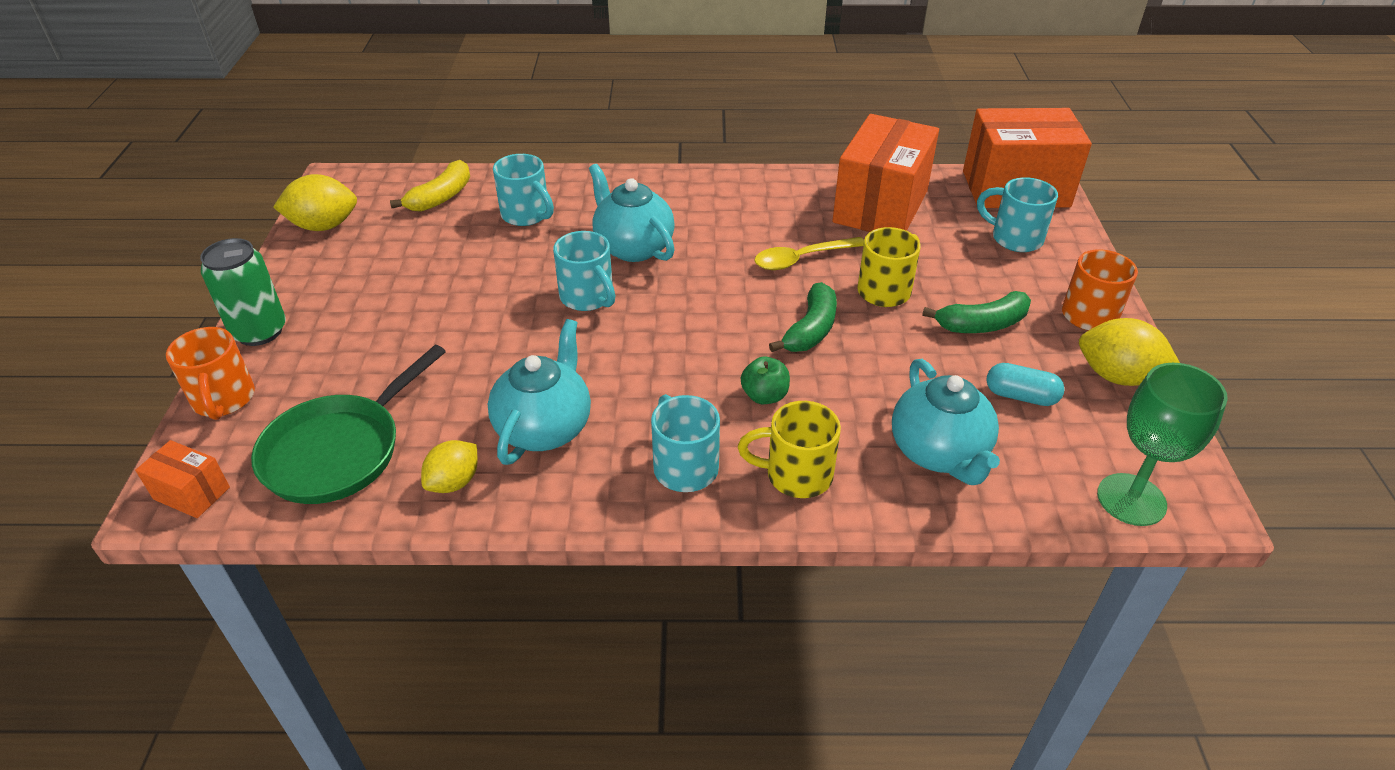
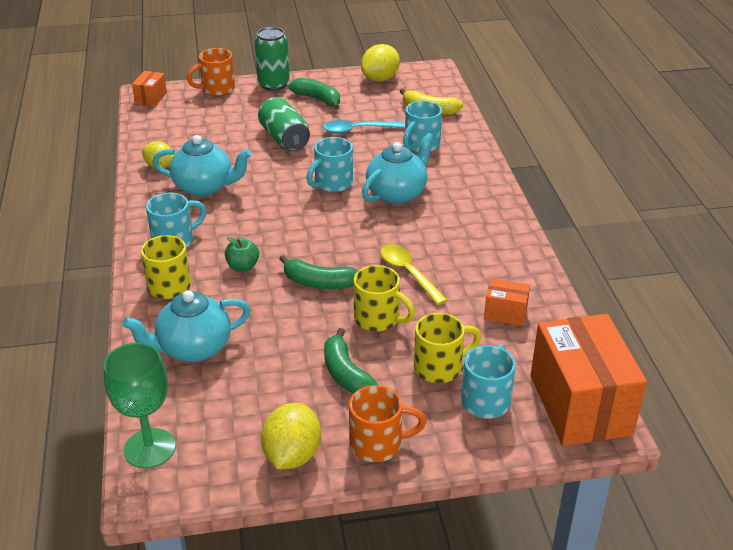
camera: 80 degrees right, 5 degrees down
(324, 226) = (380, 79): yellow lemon -> yellow lemon turned 60 degrees clockwise
(339, 450) = (182, 129): green pan -> none
(343, 289) = (318, 99): none -> green banana
(441, 332) = (284, 138): none -> green can
(457, 261) = (357, 130): none -> turquoise spoon
(880, 207) = (505, 313): orange box -> orange box, size x0.45
(967, 259) = (440, 367): none -> yellow mug
(1021, 396) = (259, 393): turquoise capsule -> none

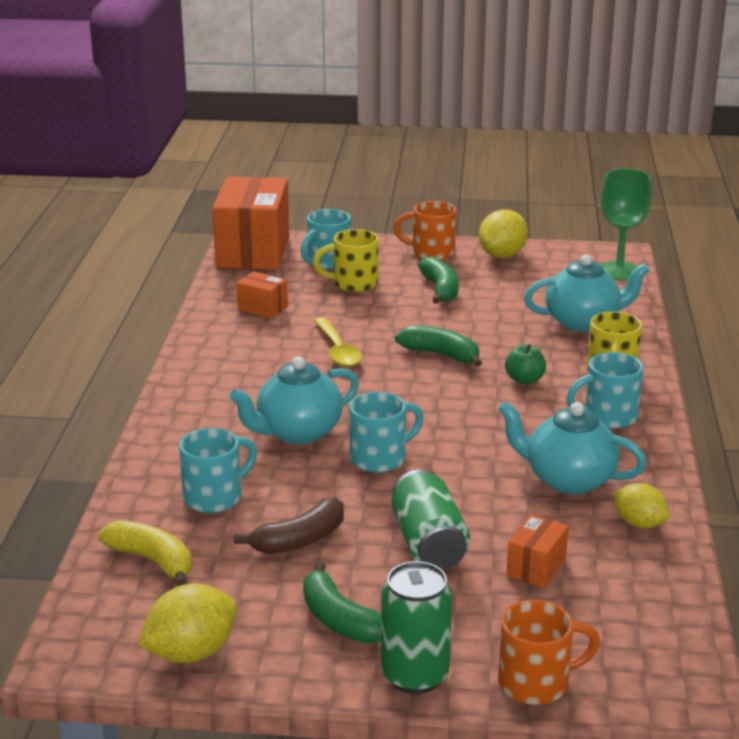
camera: 165 degrees left, 10 degrees down
(151, 98) = (676, 680): orange box -> orange box (536, 567)
(357, 130) = (299, 540): turquoise spoon -> brown banana
(378, 319) = (391, 320): yellow mug -> none

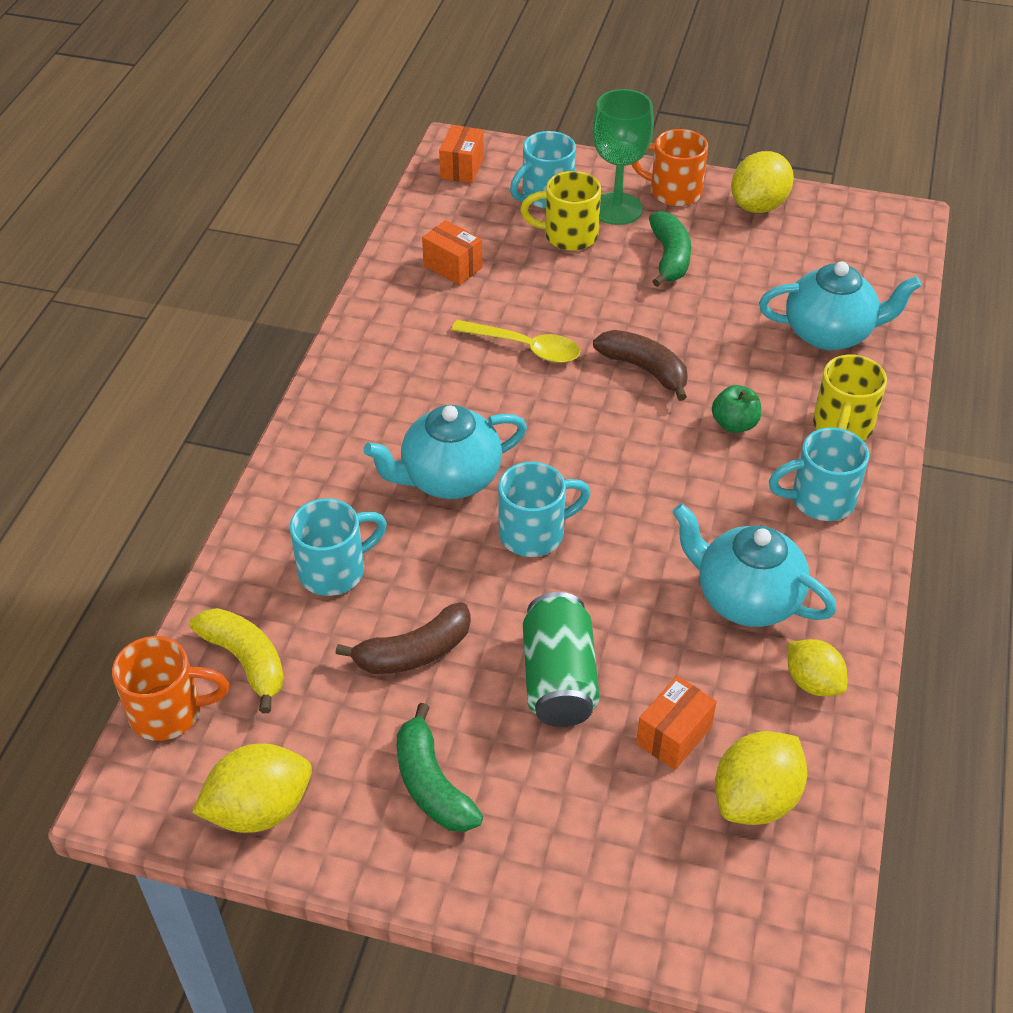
camera: 10 degrees right, 20 degrees up
(253, 252) = (462, 168): orange box -> orange box, size x0.45
(338, 350) = (525, 347): yellow spoon -> yellow spoon turned 60 degrees counterclockwise
(415, 675) = (496, 883): green can -> none
(441, 355) = (644, 369): green banana -> brown banana
(536, 683) = (630, 917): orange mug -> orange mug (169, 712)
(616, 598) = (755, 799): none -> yellow lemon
(619, 271) = (896, 249): green goblet -> green goblet (617, 209)

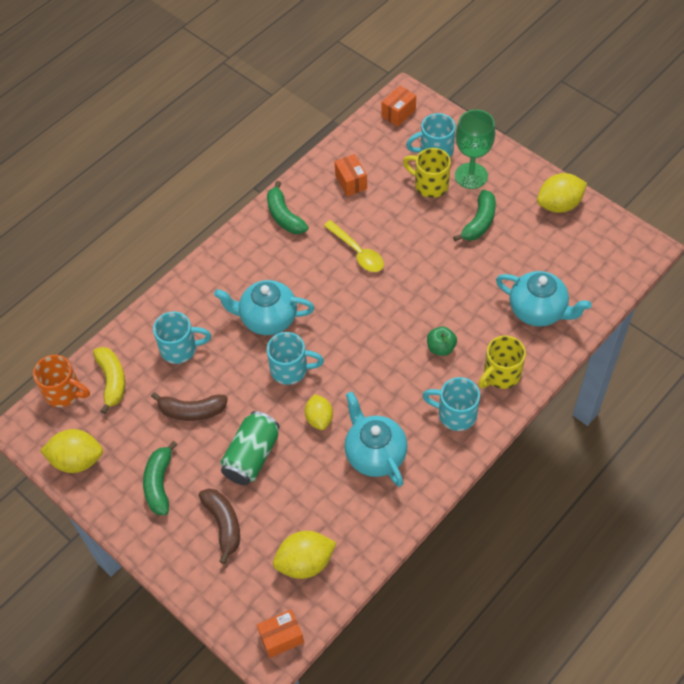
camera: 30 degrees right, 10 degrees up
(382, 338) = (284, 216): none -> green banana
(644, 369) = (414, 292): brown banana -> brown banana (223, 524)
(673, 192) = (513, 176): orange mug -> none
(674, 736) = (288, 512): orange box -> orange box (281, 638)
(812, 682) = (376, 515): yellow lemon -> yellow lemon (319, 418)

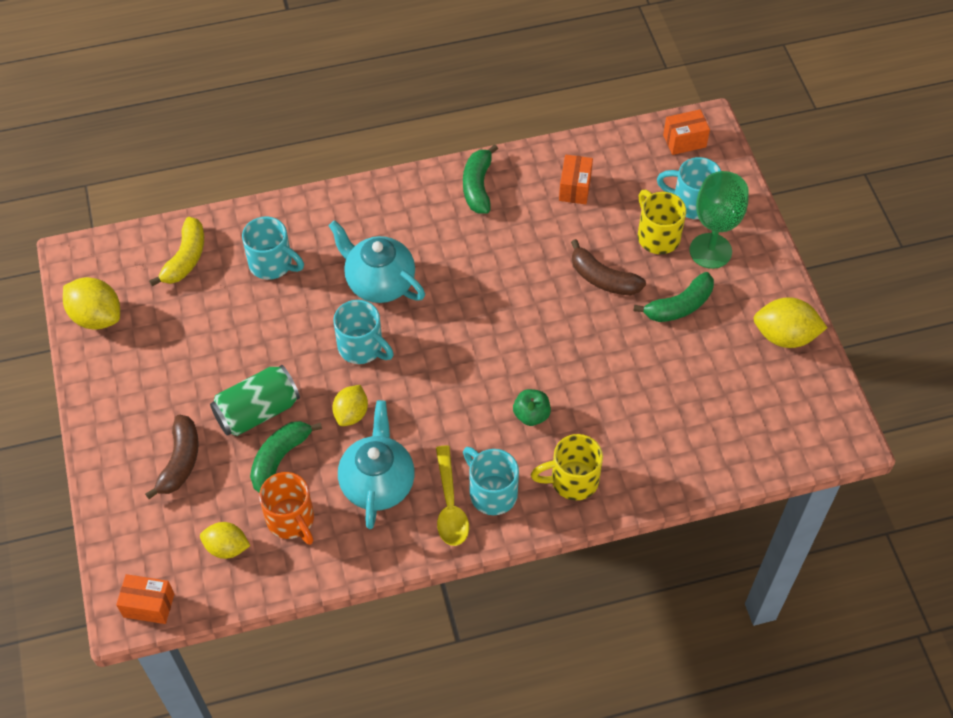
camera: 30 degrees right, 0 degrees up
(64, 392) = (134, 244): orange mug -> orange mug (291, 520)
(159, 483) = (152, 385): green banana -> green banana (280, 458)
(192, 411) = (236, 332): brown banana -> brown banana (603, 278)
(305, 562) = (227, 547): yellow lemon -> yellow lemon, size x0.66
(357, 252) = (523, 265): yellow spoon -> yellow spoon (450, 505)
(538, 310) = (668, 437): turquoise teapot -> none

